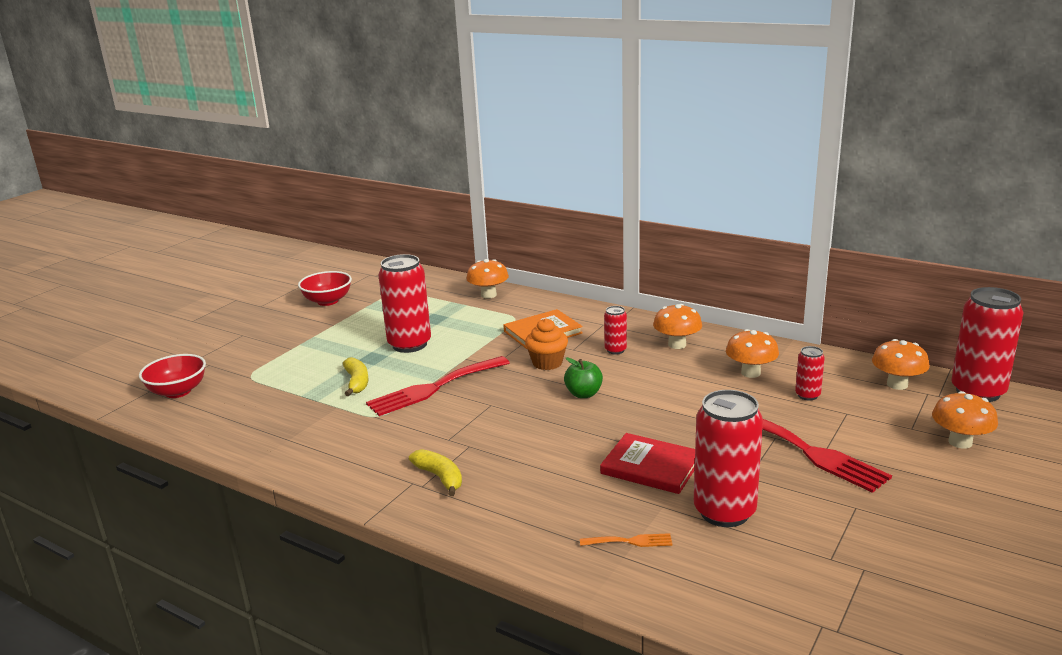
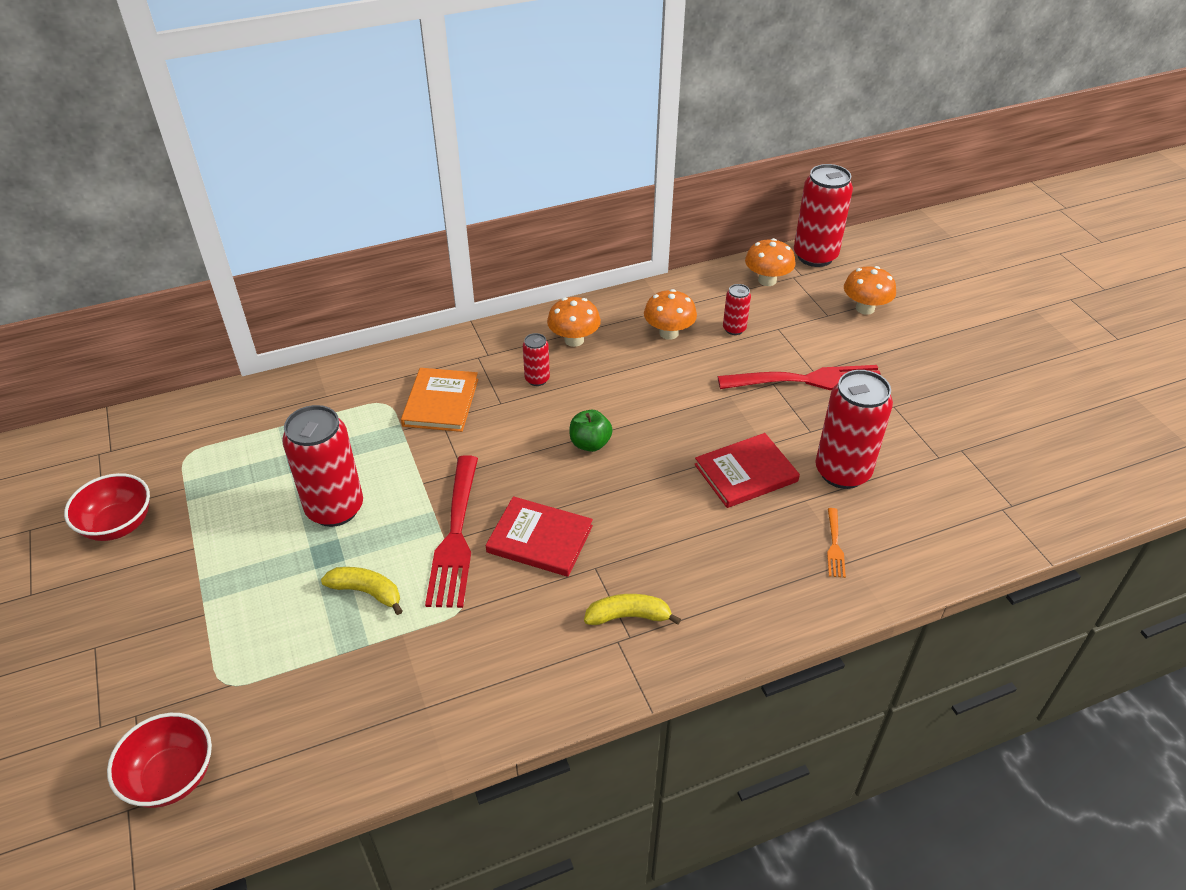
camera: 55 degrees left, 20 degrees up
(469, 415) = (540, 539): none -> red book
(488, 295) = (304, 392): orange mushroom -> none
(547, 363) = (505, 433): orange cupcake -> none
(630, 541) = (834, 546): orange fork -> orange fork turned 150 degrees clockwise

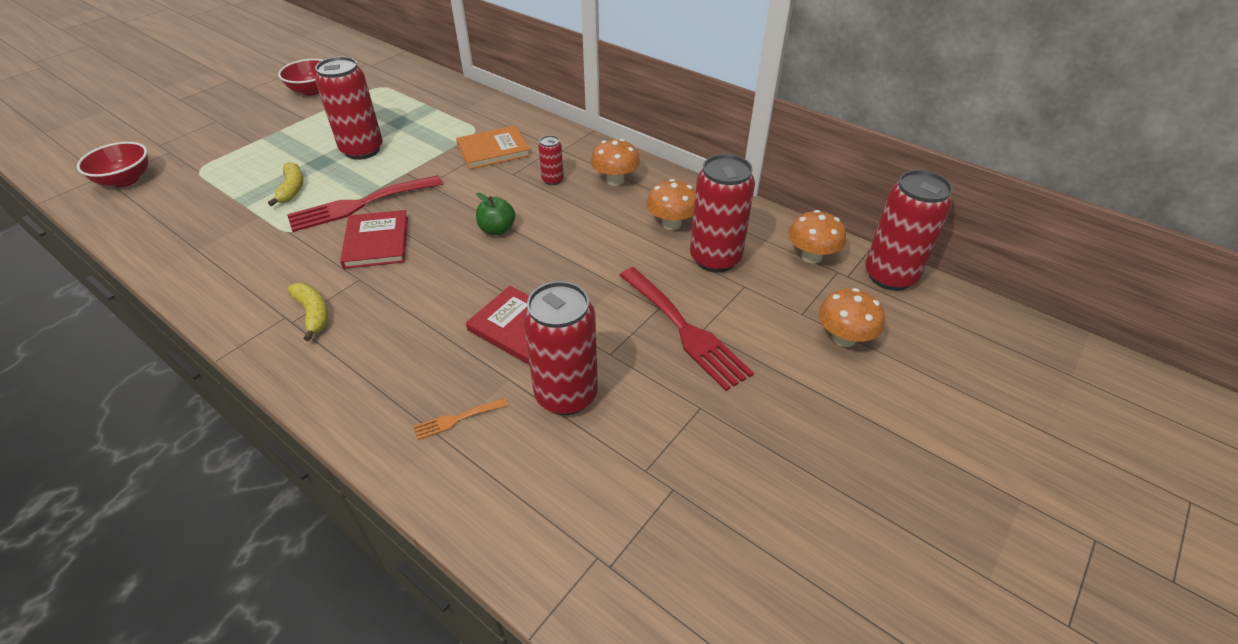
camera: 60 degrees right, 0 degrees up
(734, 329) = (715, 259): red can -> red can, size x2.07

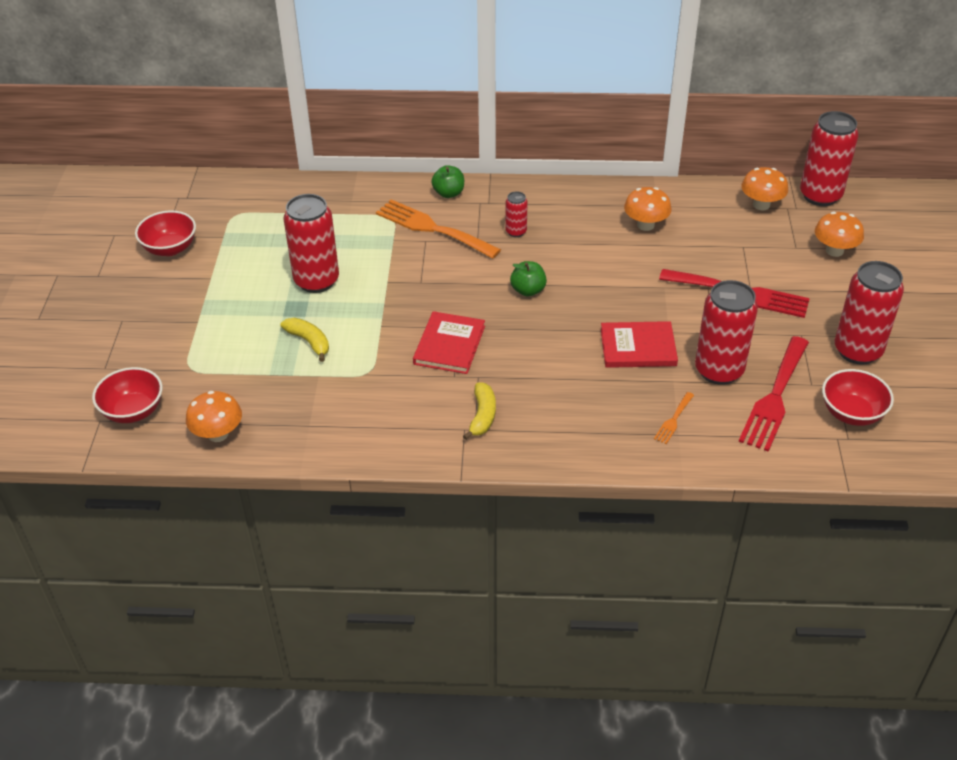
camera: 35 degrees left, 0 degrees up
(313, 314) = (482, 416): yellow banana -> yellow banana turned 75 degrees clockwise
(360, 204) = (389, 325): red fork -> red fork (774, 397)
(376, 242) = (449, 345): red book -> red book turned 60 degrees clockwise
(493, 150) = (432, 228): orange book -> orange fork
(541, 131) = (448, 193): none -> green apple
(615, 180) = (563, 210): orange mushroom -> orange mushroom (218, 434)
(651, 536) = (851, 413): none -> red bowl
(715, 259) = (704, 236): red can -> red can (857, 351)

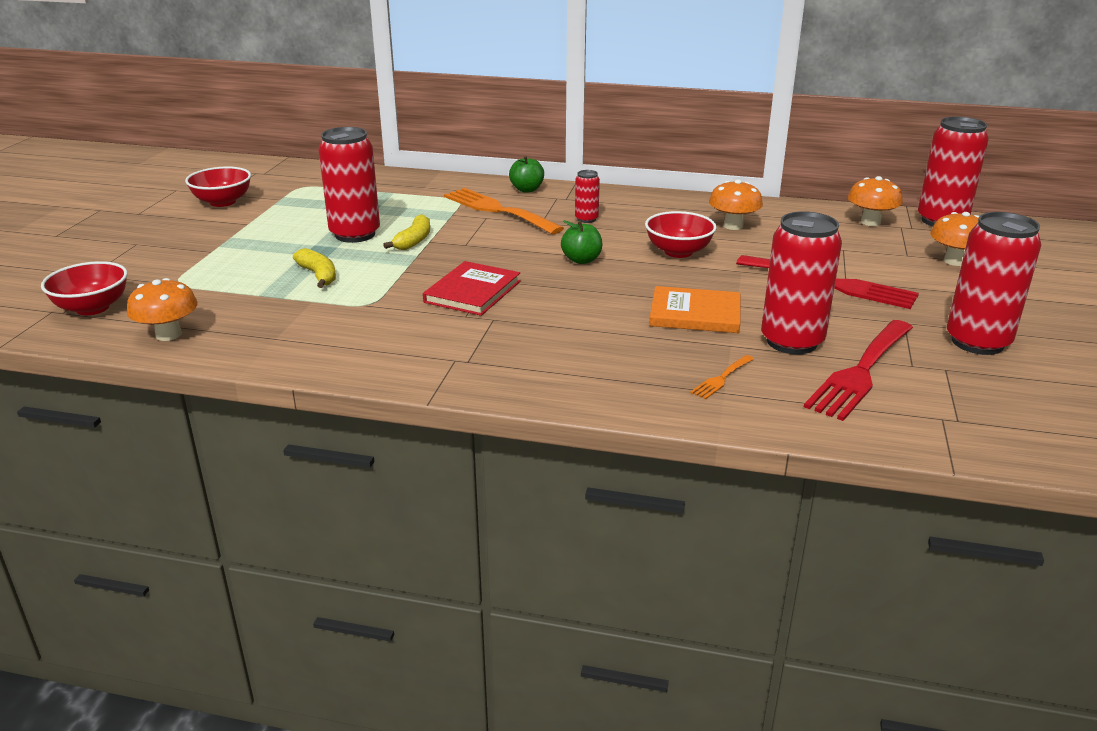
camera: 10 degrees right, 15 degrees down
(482, 416) = (482, 351): yellow banana -> yellow banana (414, 241)
(638, 347) = (695, 314): red book -> orange book
(851, 413) = (965, 397): red bowl -> red bowl (678, 252)

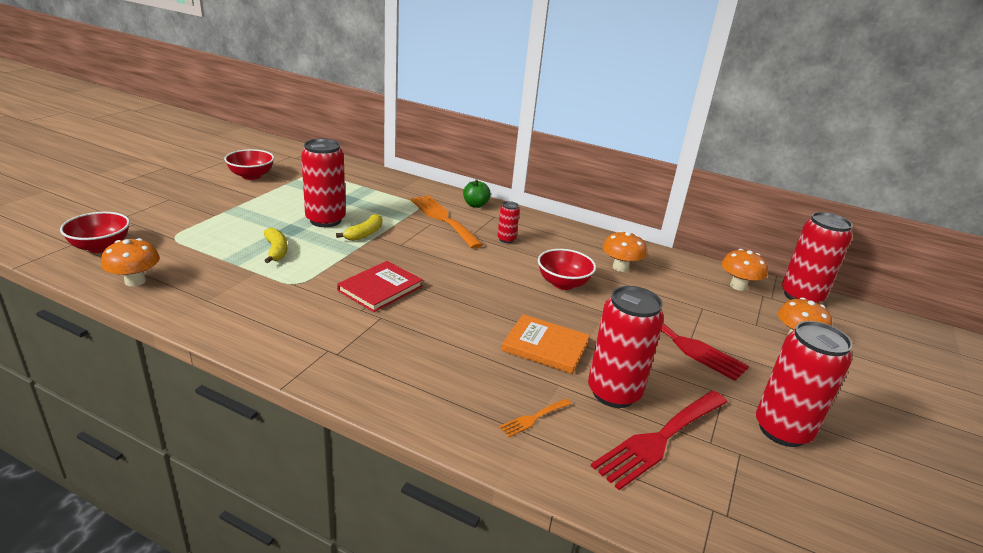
camera: 10 degrees right, 0 degrees up
(581, 260) = (481, 276): green apple -> none

